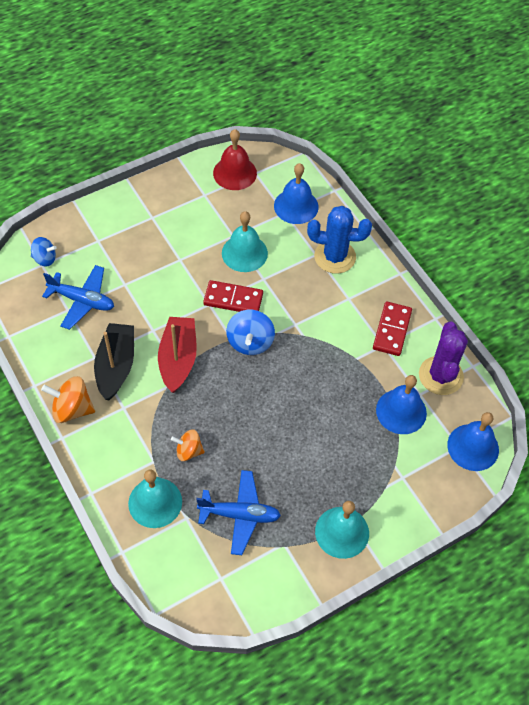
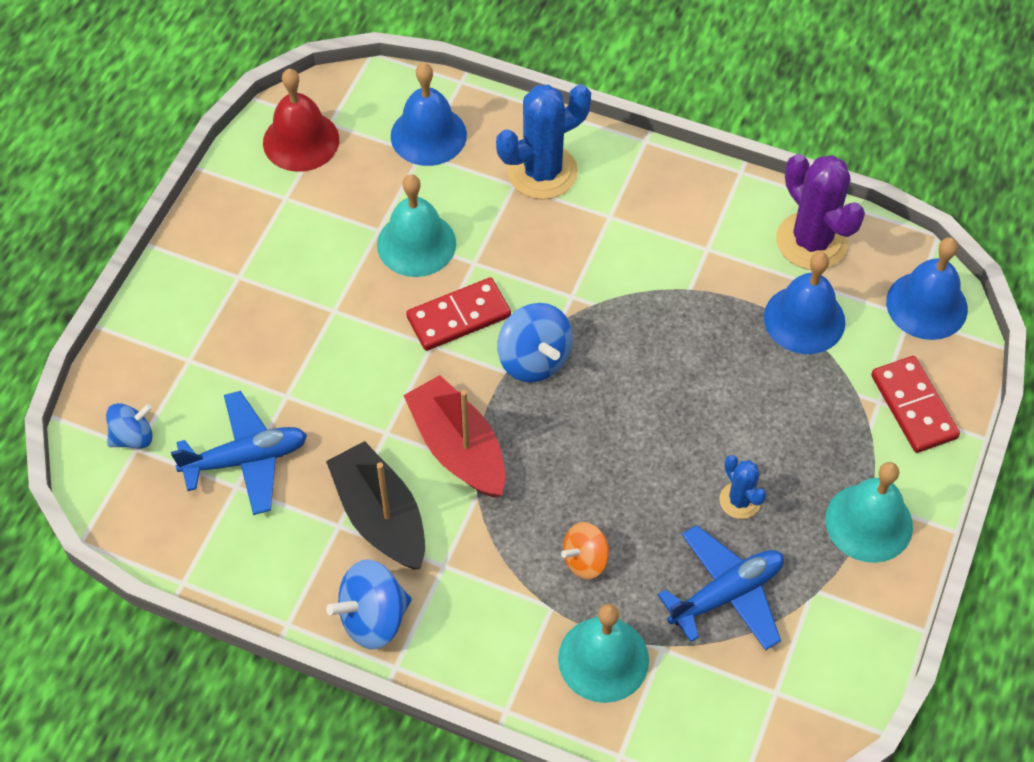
camera: 35 degrees left, 0 degrees up
(72, 409) = (373, 618): orange spinning top -> blue spinning top
(287, 476) = (740, 500): none -> blue cactus
(392, 330) = (701, 222): red domino -> red domino (913, 407)

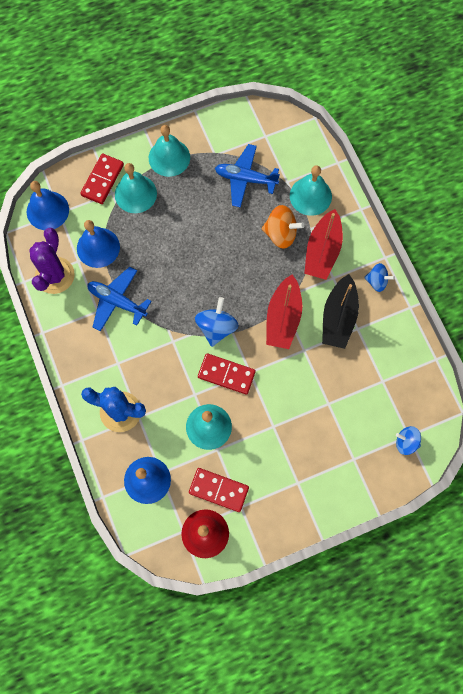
camera: 135 degrees left, 15 degrees up
(246, 459) = (369, 389): blue plane -> blue plane (117, 301)
(331, 192) = (218, 490): none -> red domino
(373, 618) = (377, 281): blue spinning top -> blue spinning top, size x0.66
(498, 590) = (322, 251): none -> red boat
(585, 560) = (281, 234): orange spinning top -> orange spinning top, size x1.53
(740, 500) = (203, 204): blue cactus -> none
(847, 429) = (135, 193): none -> turquoise bell

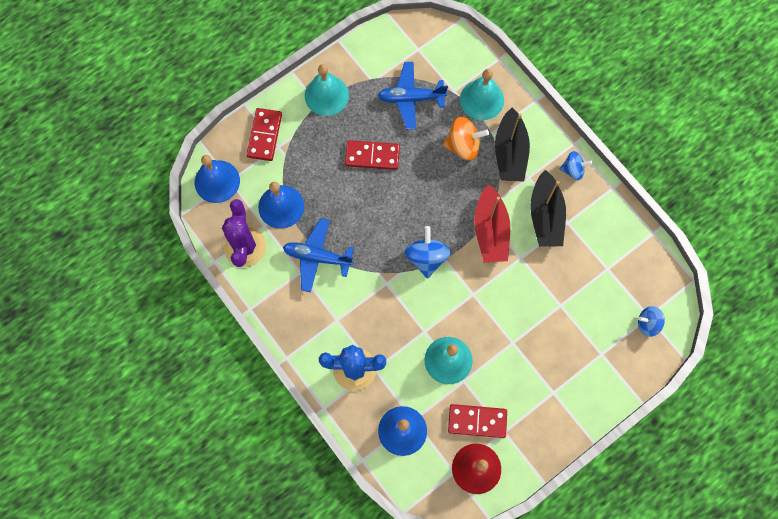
camera: 15 degrees left, 0 degrees up
(135, 193) = (303, 141): turquoise bell -> none
(226, 374) = (450, 302): red domino -> red domino (372, 156)
(322, 251) = (510, 153): red boat -> black boat

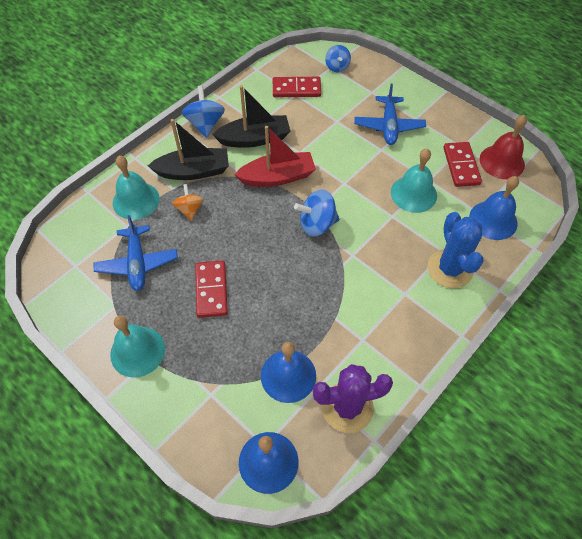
camera: 100 degrees left, 15 degrees down
(264, 135) = (197, 414): red domino -> red domino (296, 89)
(317, 257) = (341, 325): blue plane -> blue plane (389, 126)
(463, 145) = (190, 209): orange spinning top -> orange spinning top, size x0.66
(573, 170) = (205, 124): blue spinning top -> blue spinning top, size x1.53

